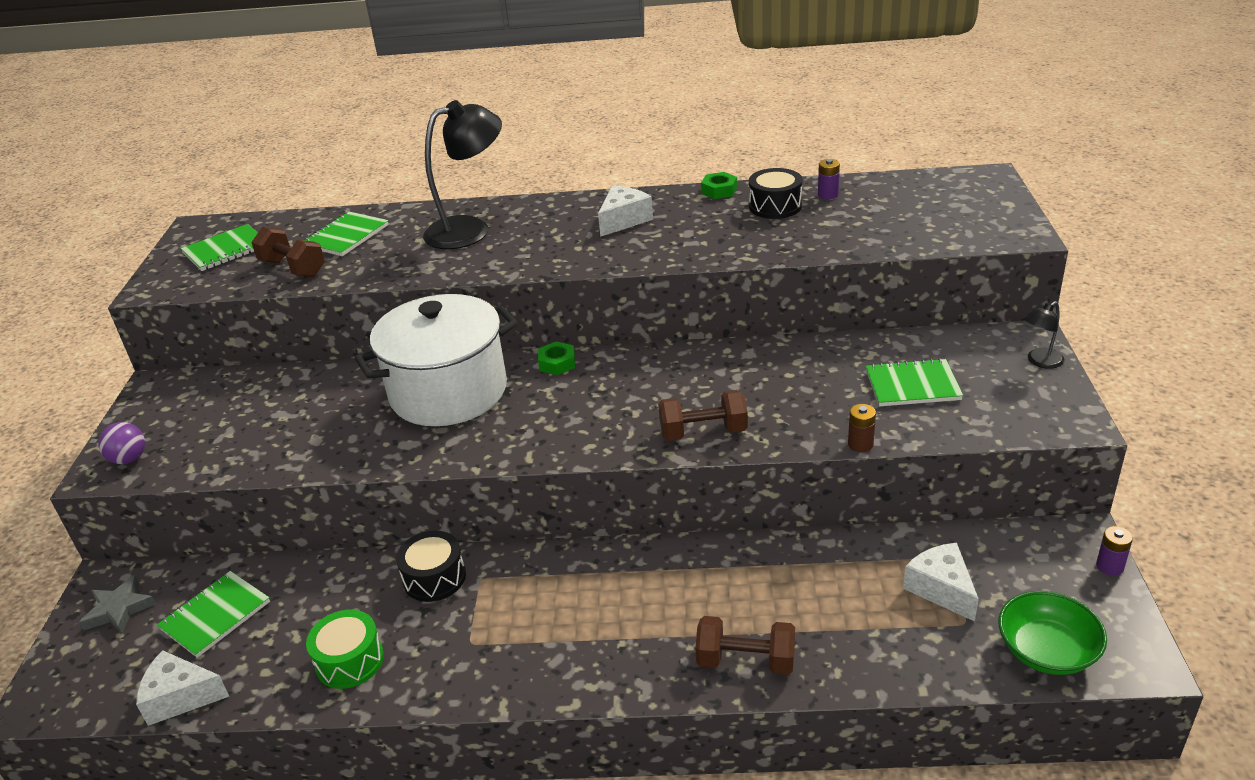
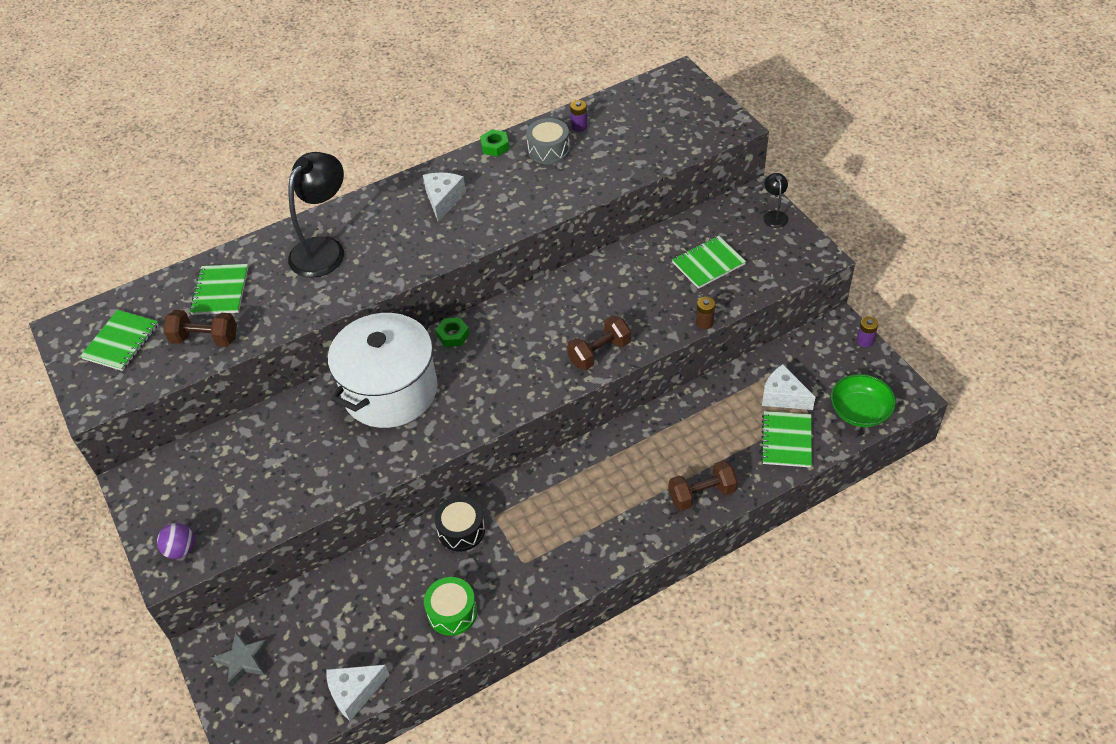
camera: 30 degrees left, 15 degrees up
(215, 615) = (324, 629): green notebook -> green notebook (786, 440)
(775, 206) = (548, 150): black drum -> grey drum
(1040, 362) = (774, 215): black lamp -> black lamp turned 150 degrees clockwise

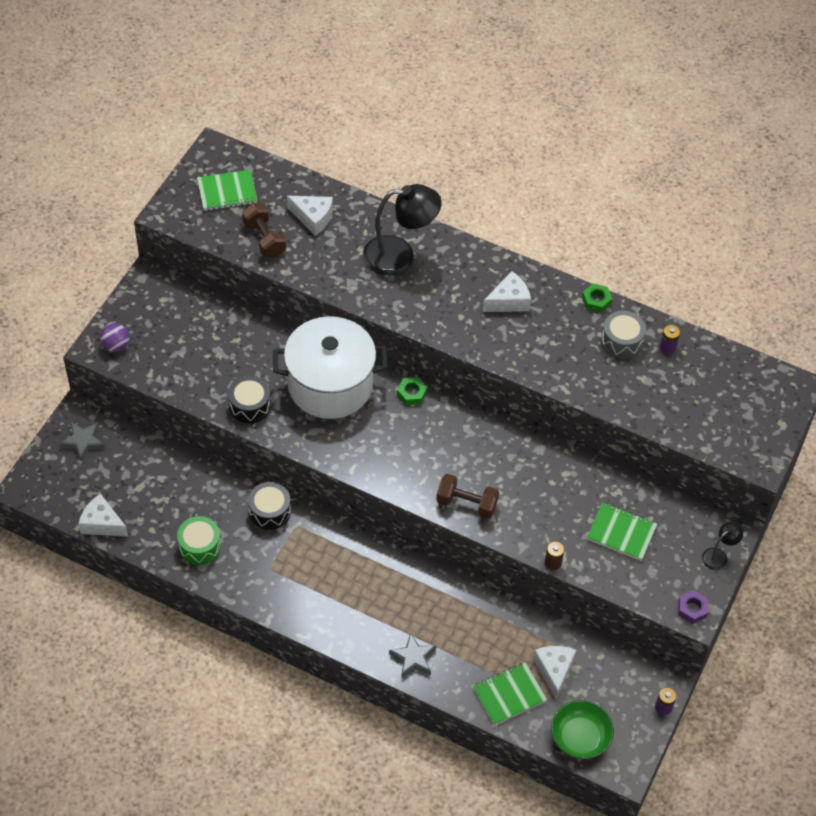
camera: 50 degrees right, 5 degrees up
(220, 291) = (313, 218): green notebook -> white cheese
(356, 467) = (250, 405): none -> black drum
(702, 494) = (413, 658): brown dumbbell -> grey star
(813, 255) = (692, 609): none -> purple nut

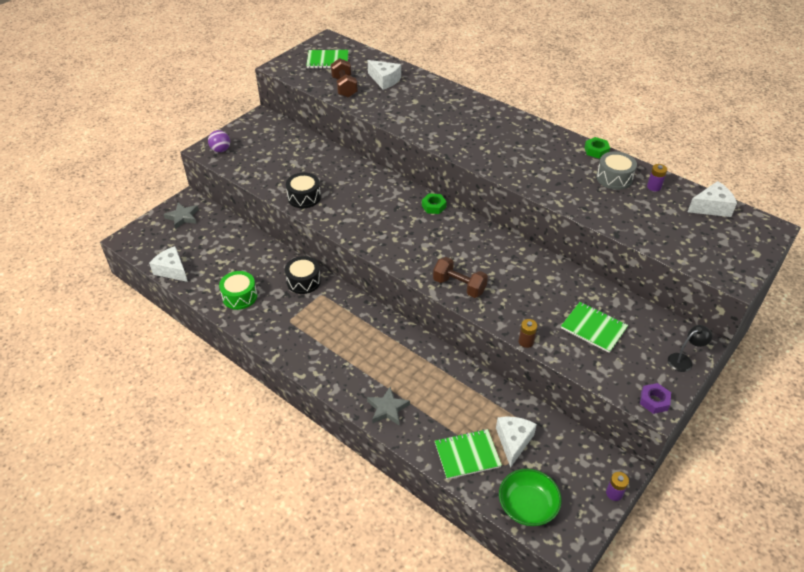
camera: 15 degrees right, 10 degrees down
(330, 385) = (371, 193): white pot -> none
(399, 255) = (443, 107): black lamp -> none
(509, 301) = (523, 143): white cheese -> white cheese (711, 207)

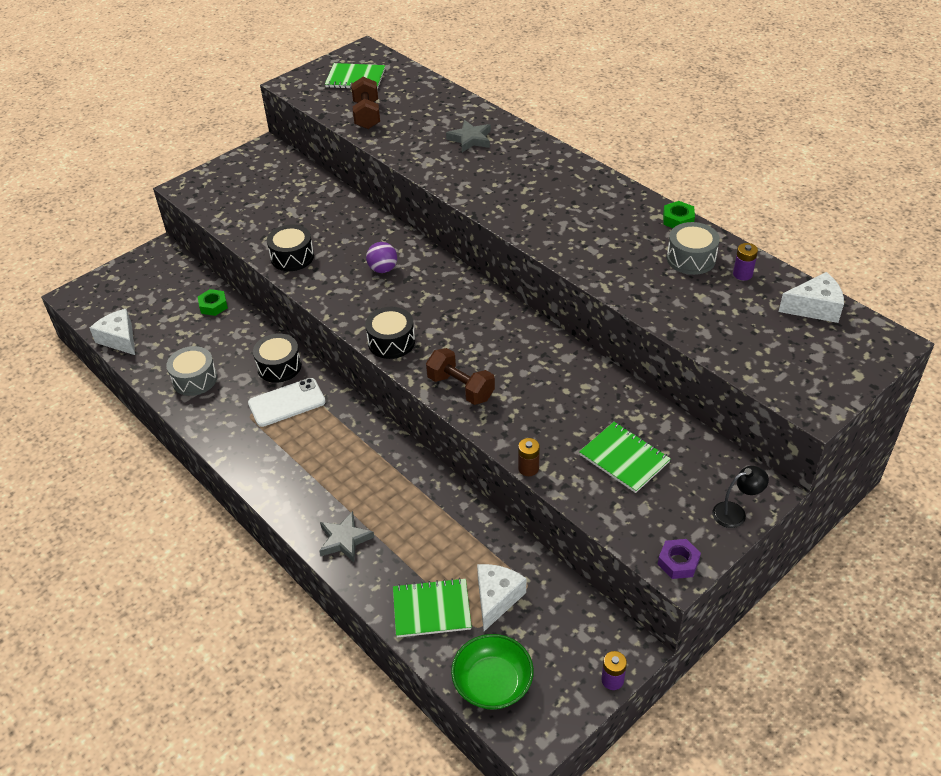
camera: 10 degrees right, 0 degrees up
(182, 217) = (148, 272): grey star -> grey star (470, 139)
(221, 150) = (203, 188): purple ball -> purple ball (383, 269)
(239, 296) = (194, 379): green drum -> grey drum
(316, 308) = (287, 402): none -> white phone
(384, 80) = (422, 108): white cheese -> none
(397, 256) = (391, 342): none -> black drum
(433, 206) = (456, 280): green nut -> green nut (213, 306)

